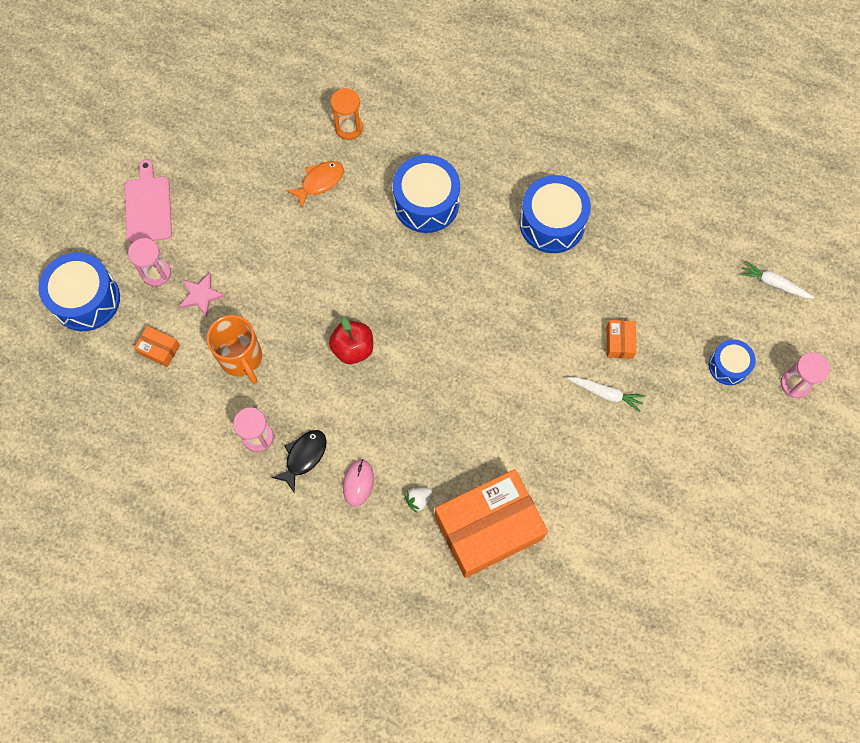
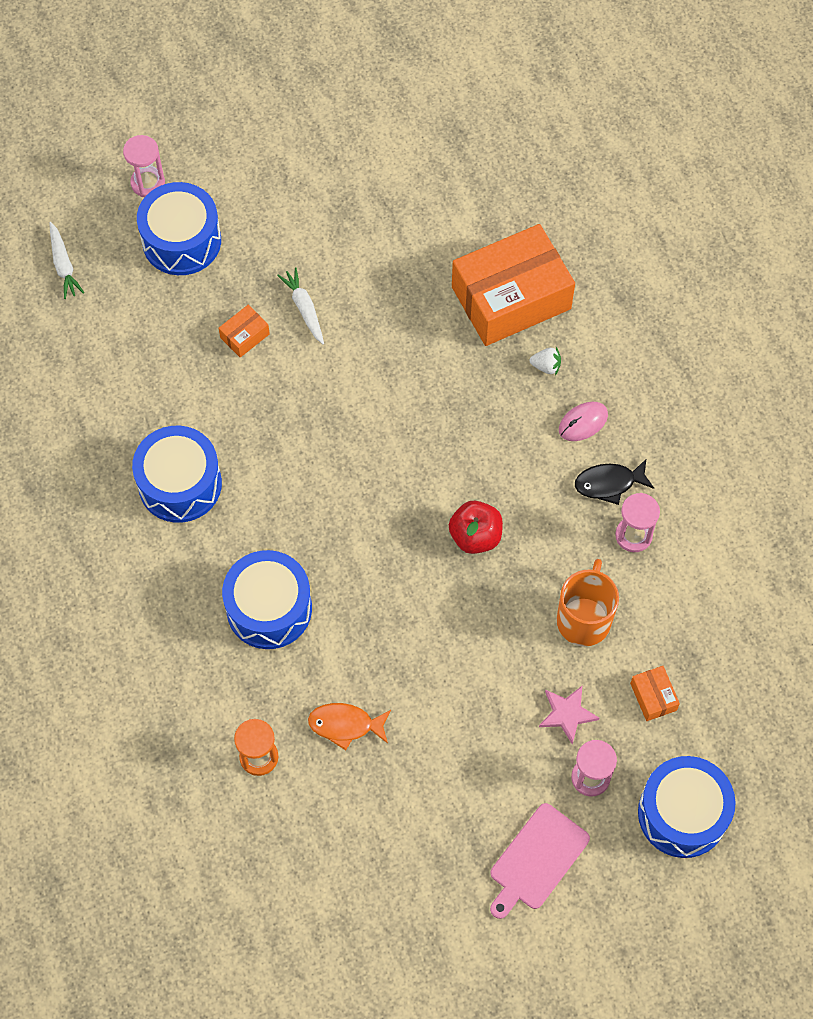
camera: 135 degrees left, 5 degrees down
(488, 527) = (511, 298): orange box -> orange box turned 45 degrees counterclockwise
(728, 366) = (181, 241): blue drum -> blue drum, size x1.72

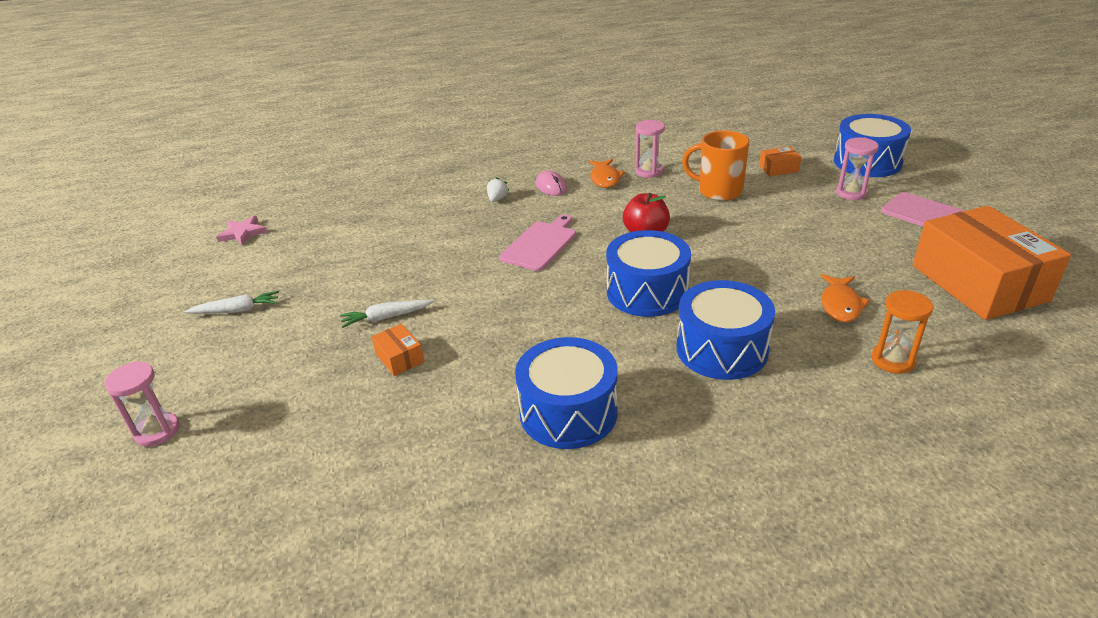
camera: 80 degrees left, 30 degrees down
(63, 265) = (219, 519): white carrot -> white carrot (236, 310)
(181, 241) = (254, 403): blue drum -> blue drum (647, 292)
(445, 427) = (540, 244): none -> pink cutting board
(511, 298) = (429, 211): orange box -> orange box (979, 283)
(567, 714) = (800, 200): pink star -> pink star (242, 233)
(609, 483) = (605, 178): black fish -> orange fish

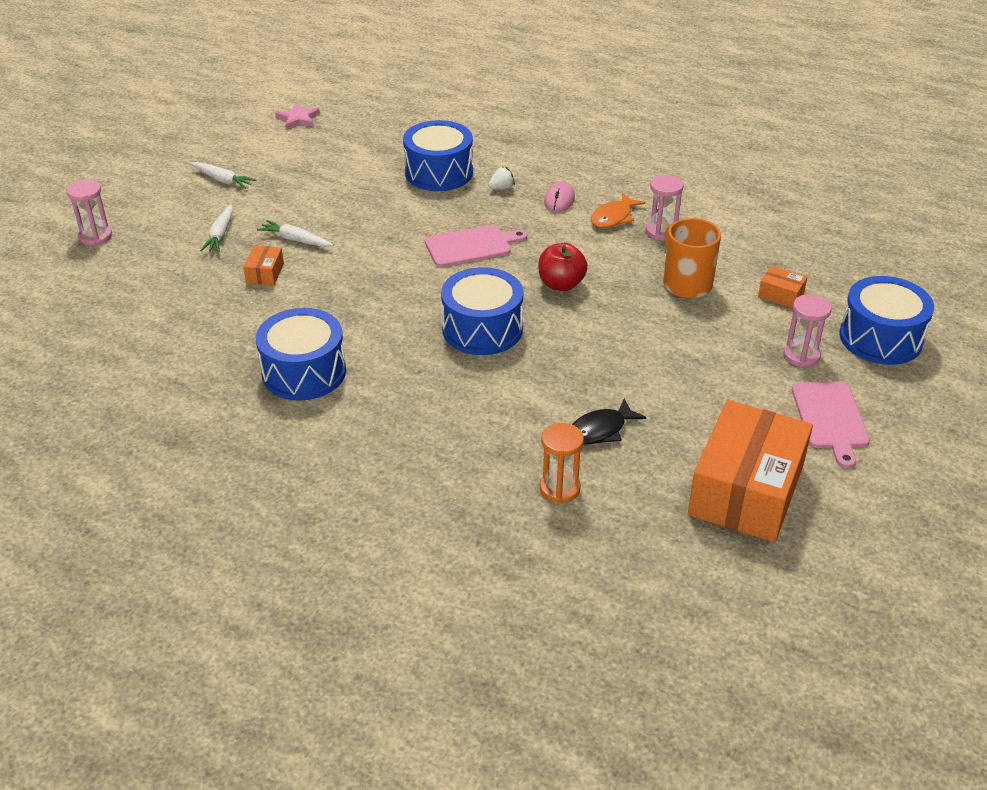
camera: 40 degrees right, 5 degrees up
(303, 353) = (220, 235): none -> white carrot
(722, 349) = (460, 400): blue drum -> blue drum (439, 172)
(840, 305) = (601, 430): orange fish -> black fish

